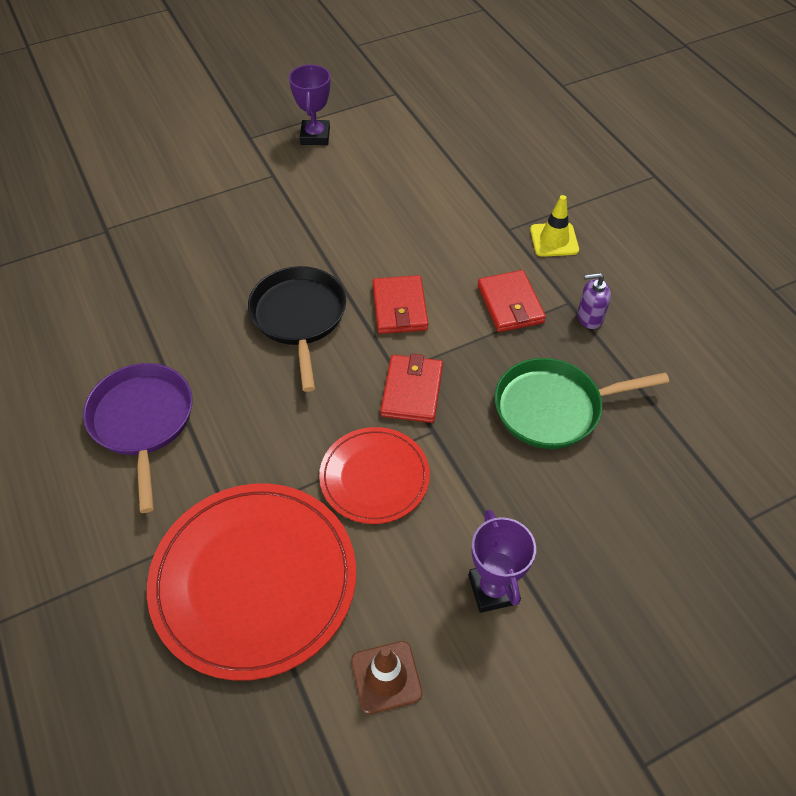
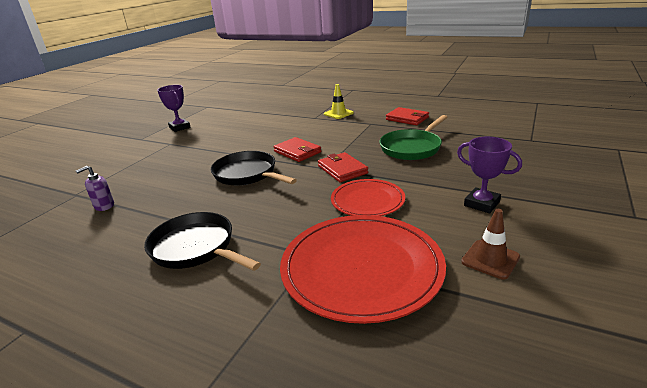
camera: 35 degrees left, 25 degrees down
(143, 422) = (196, 248): purple pan -> black pan
(510, 304) = (347, 132): red wallet -> red wallet (407, 118)
(589, 317) = (385, 123): purple soap dispenser -> purple soap dispenser (104, 206)

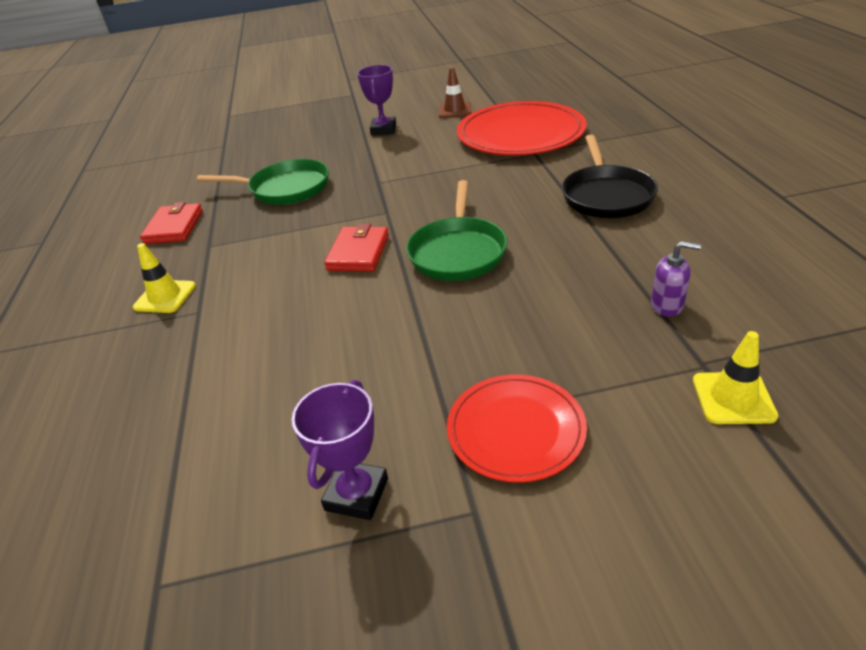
camera: 125 degrees left, 10 degrees up
(58, 191) = (733, 398): none -> yellow traffic cone
(248, 174) = (457, 252): black pan -> green pan
(342, 170) = (381, 201): red wallet -> none
(367, 200) = (431, 165): red plate -> red plate (515, 430)

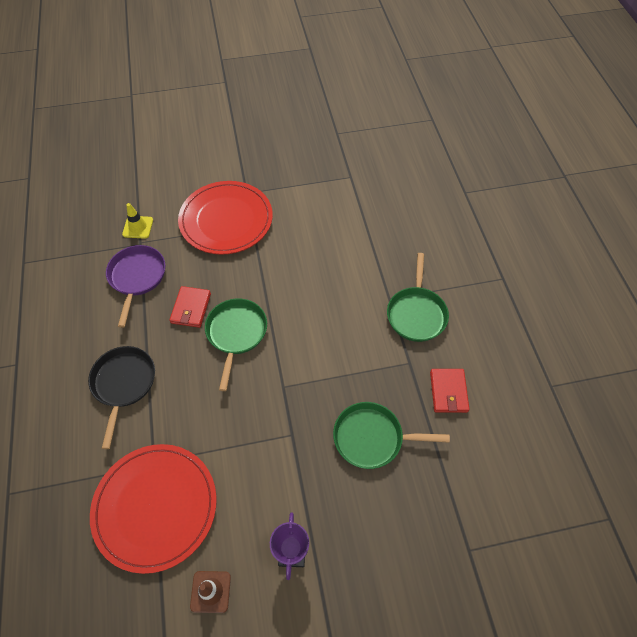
camera: 175 degrees right, 20 degrees up
(165, 297) = (416, 313): yellow traffic cone -> green pan
(356, 494) = (288, 200): purple trophy -> none
(358, 252) = (300, 341): red wallet -> red wallet (191, 308)
(515, 430) = (226, 220): red plate -> red plate, size x1.73
(667, 305) = (137, 277): purple soap dispenser -> purple pan

